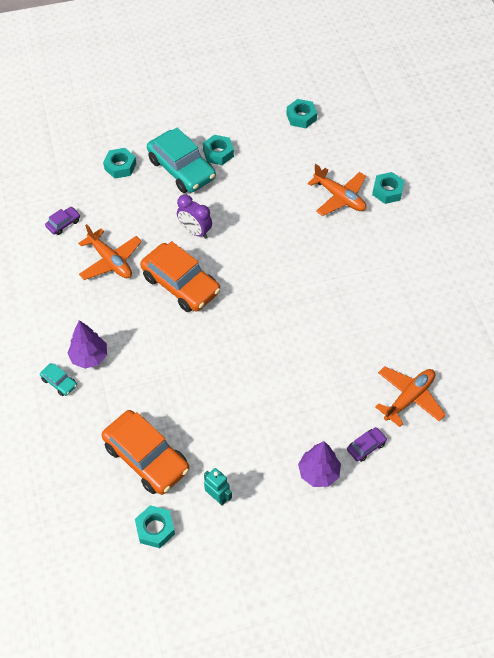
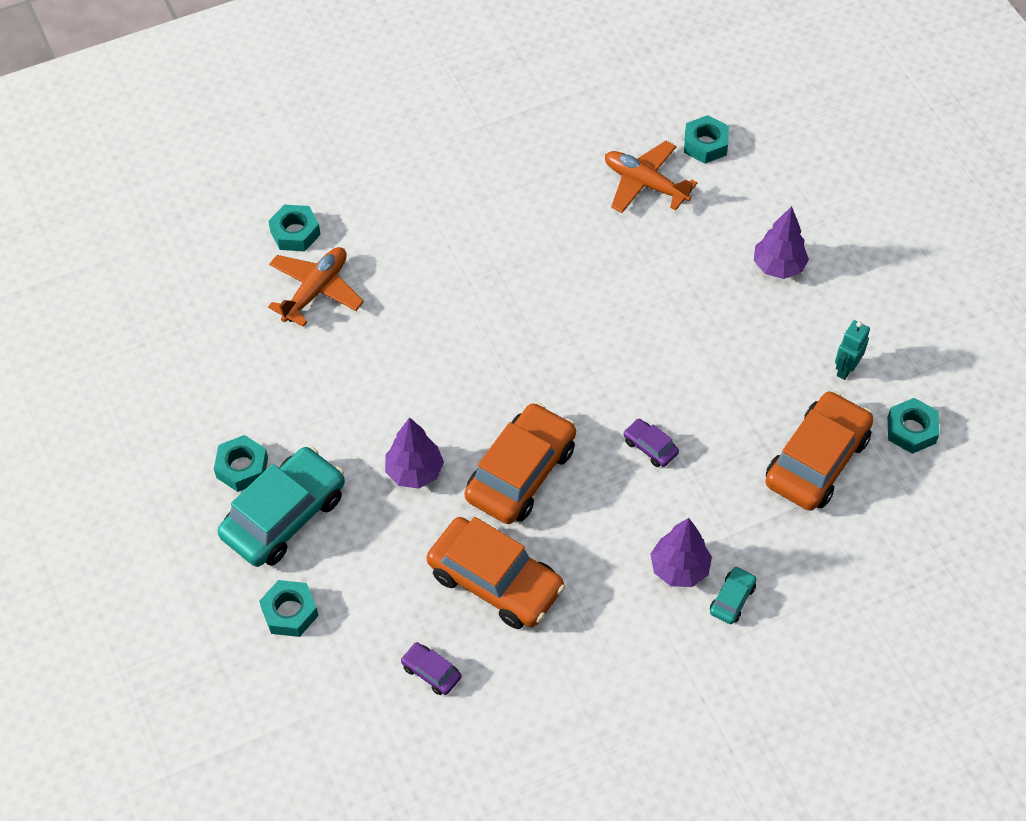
camera: 100 degrees left, 0 degrees up
(110, 261) = (495, 581): orange plane -> orange car
(195, 231) = (414, 472): purple clock -> purple tree
(301, 117) = (147, 360): turquoise nut -> turquoise nut (705, 144)
(366, 446) = (727, 222): purple car -> purple car (650, 447)

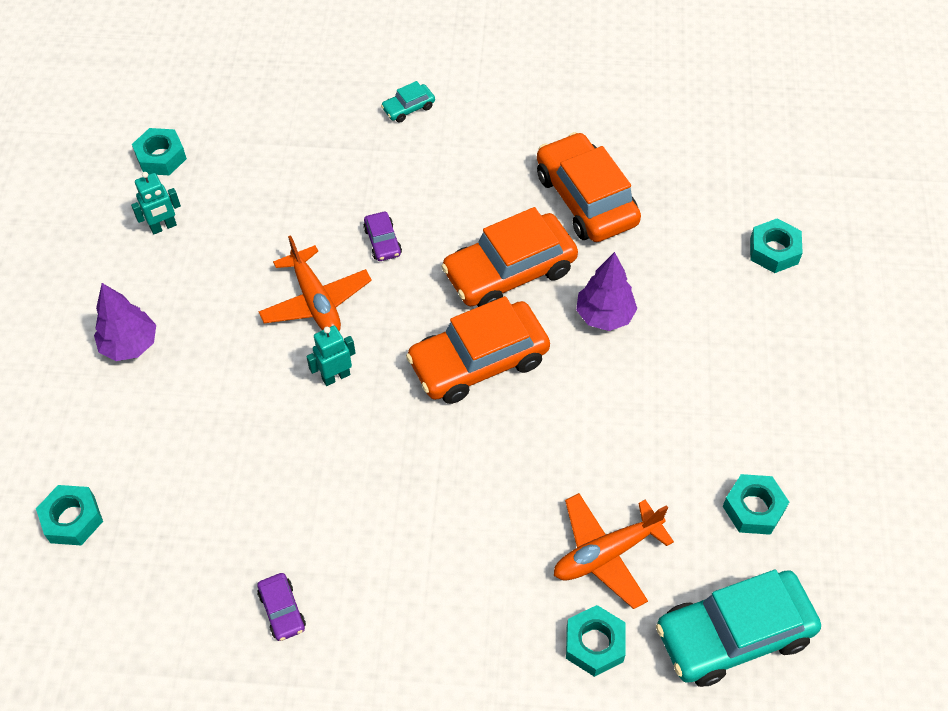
camera: 150 degrees left, 0 degrees up
(242, 468) = (767, 394): turquoise nut -> turquoise nut (753, 508)
(284, 515) = (745, 332): turquoise car -> turquoise car (733, 634)
(431, 672) = (676, 160): purple car -> purple car (282, 610)
(601, 318) = (336, 376): none -> turquoise robot
(645, 184) = (175, 503): orange plane -> orange plane (316, 301)
(679, 569) = (432, 144): purple tree -> none
(816, 460) = (256, 170): orange car -> orange car (478, 361)

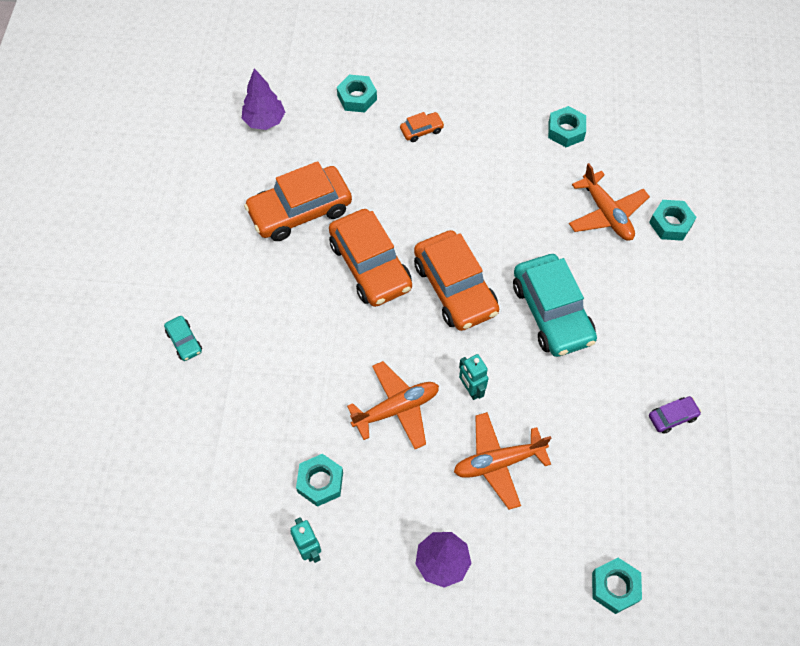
camera: 90 degrees left, 5 degrees up
(161, 157) = (221, 562): turquoise nut -> turquoise nut (320, 482)
(239, 403) = (498, 462): none -> orange plane
(383, 241) = (336, 358): purple car -> none
(604, 315) = (413, 204): purple tree -> purple tree (264, 121)
(728, 325) = (421, 130): none -> orange car
(733, 634) = (654, 150): turquoise car -> turquoise car (552, 312)

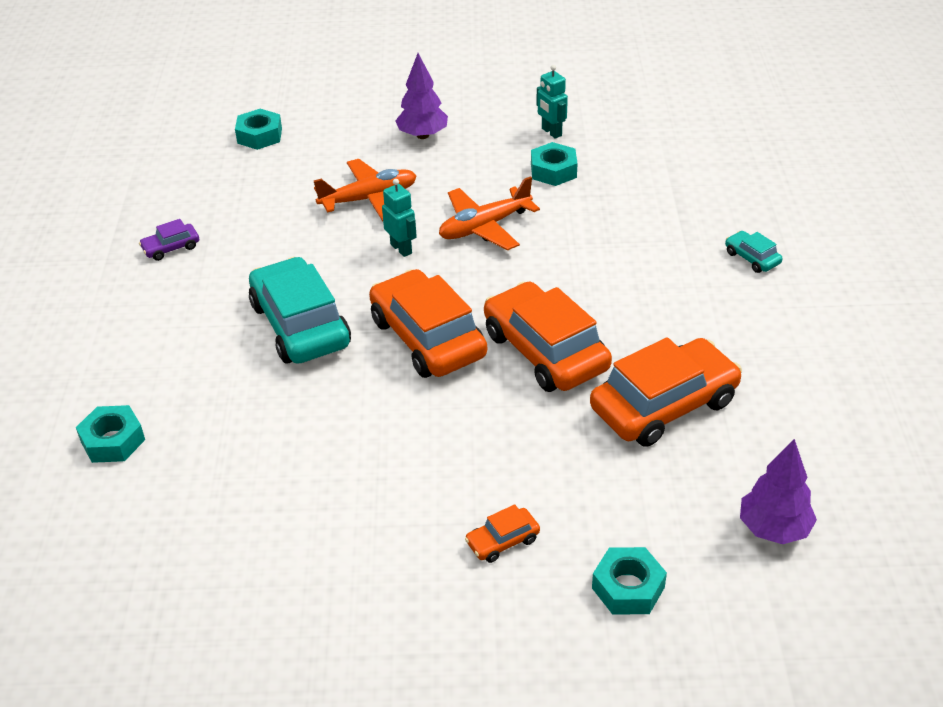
camera: 175 degrees right, 20 degrees down
(566, 131) = (253, 565): turquoise nut -> none
(606, 214) = (207, 445): orange plane -> none

